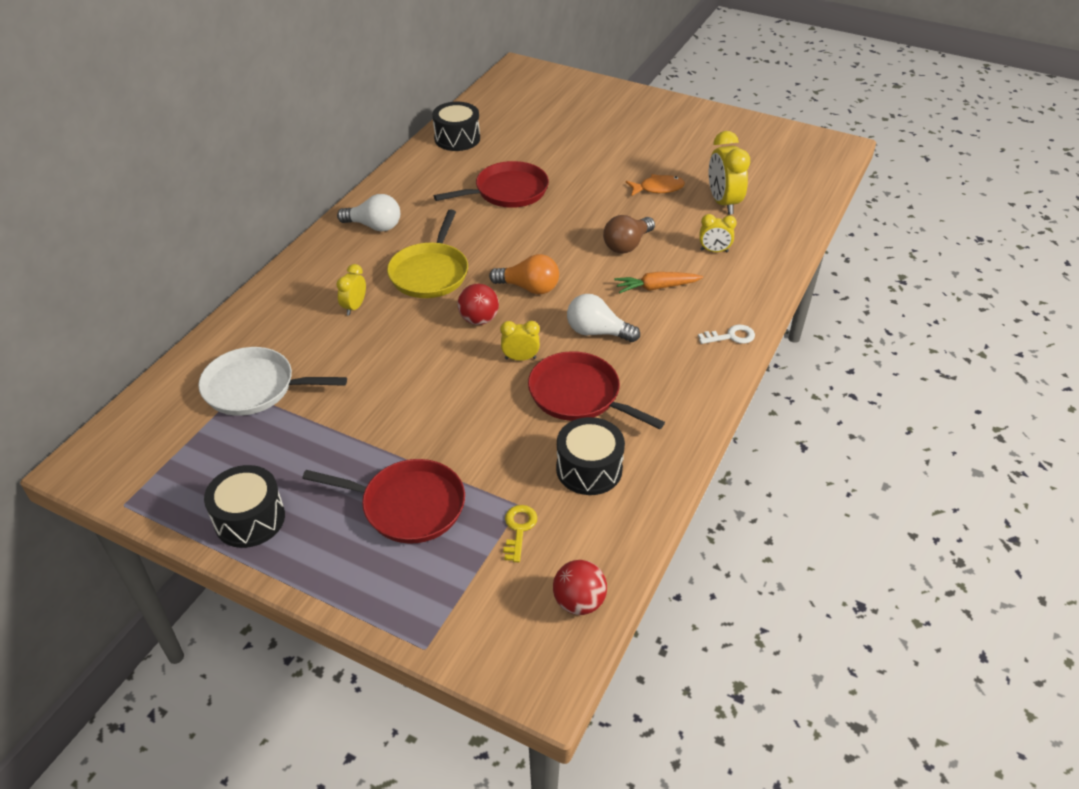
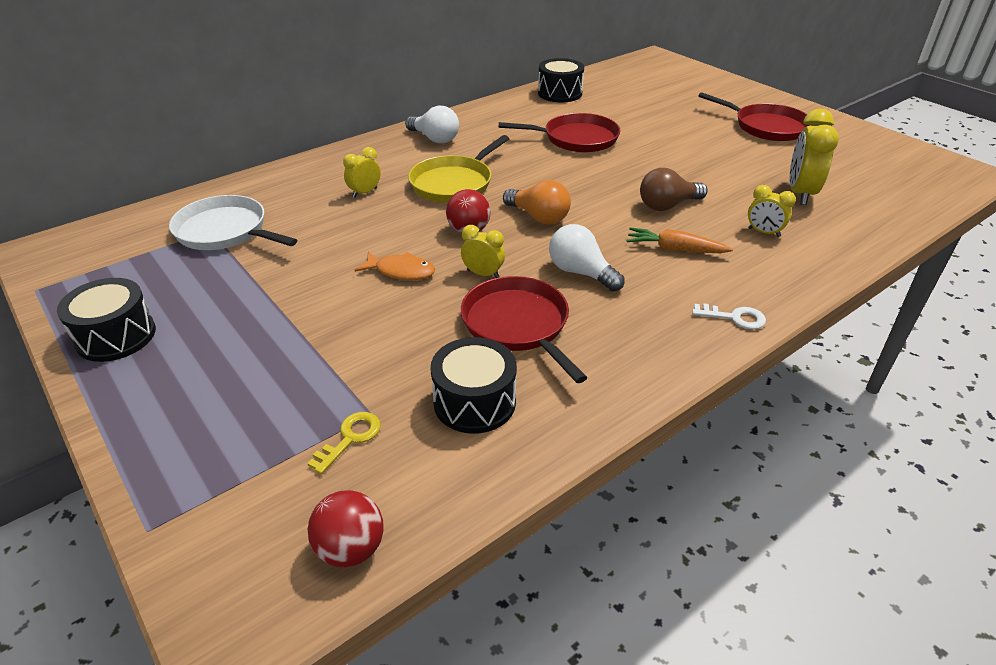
camera: 25 degrees right, 5 degrees down
(408, 506) = (262, 374): red pan -> red pan (767, 127)
(658, 188) = (733, 167): orange fish -> orange fish (401, 271)

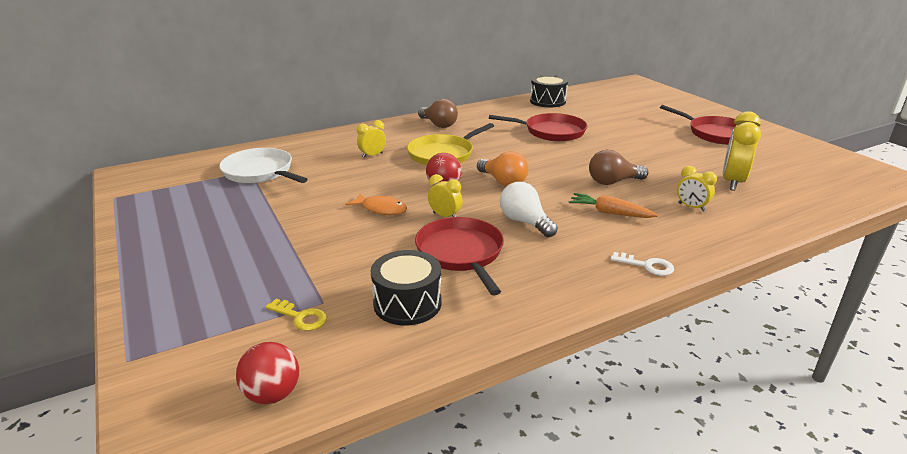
camera: 10 degrees right, 10 degrees down
(116, 336) = (156, 231): black drum -> none
(350, 438) = (301, 317): yellow key -> yellow key turned 75 degrees clockwise
(435, 139) = (438, 124): white light bulb -> brown light bulb

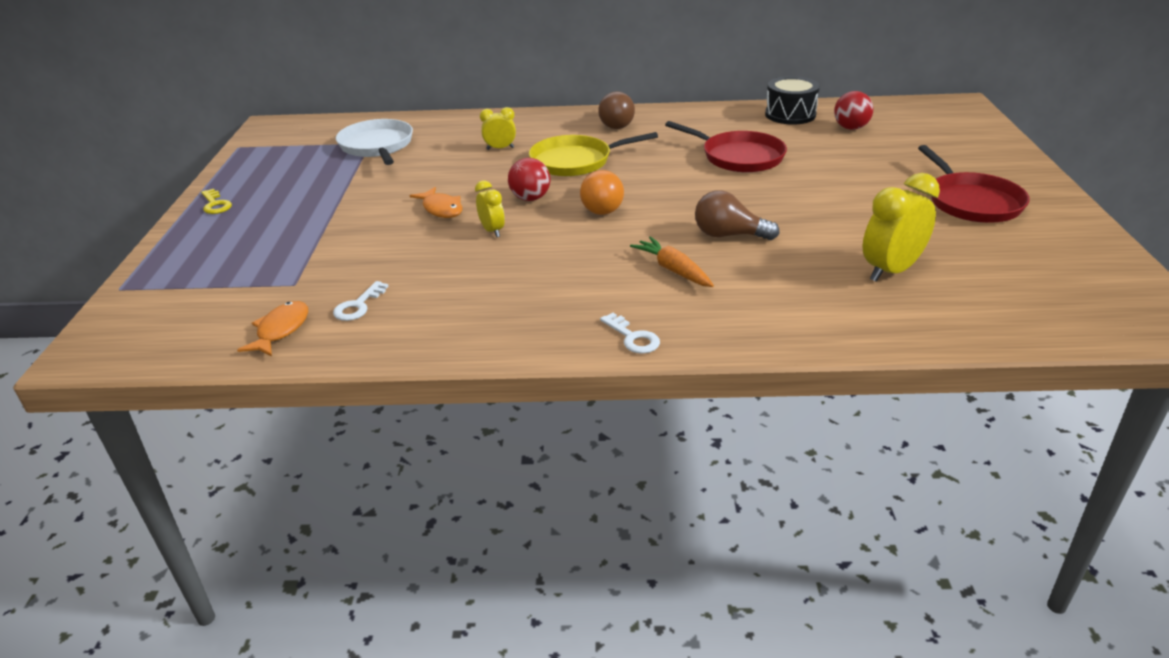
camera: 30 degrees right, 5 degrees up
(272, 394) = (181, 346): red ball -> red ball (851, 128)
(301, 317) = (264, 292): yellow key -> yellow key (215, 204)
(360, 346) = (281, 330): none -> orange fish
(407, 303) = (358, 305): black drum -> white key
(461, 253) = (461, 272): red pan -> none
(525, 222) = (565, 257): white light bulb -> none
(691, 207) = (785, 288): yellow clock -> none

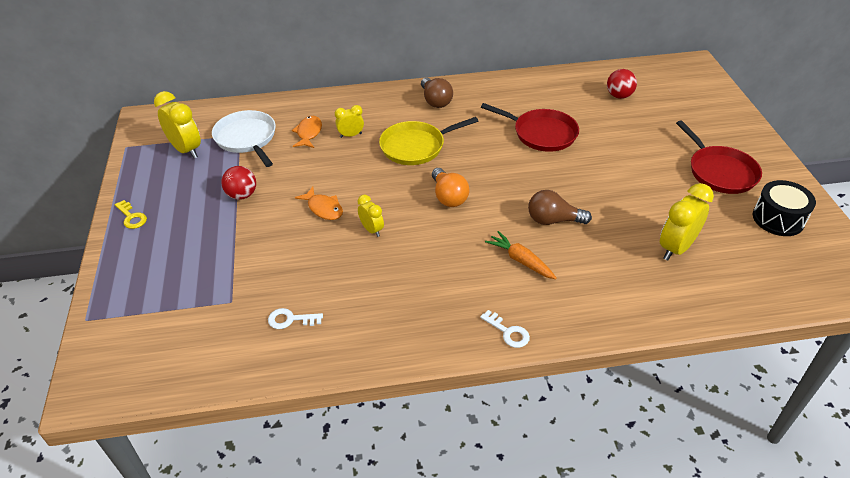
camera: 10 degrees left, 10 degrees up
(281, 330) = (237, 351): orange fish -> orange fish (309, 133)
(304, 152) = (186, 150): none -> yellow clock
(358, 305) = (291, 319): white key -> white key turned 75 degrees clockwise
(530, 198) = (391, 191): red ball -> red ball (242, 195)
(790, 114) = (570, 83): black drum -> black drum (778, 219)

